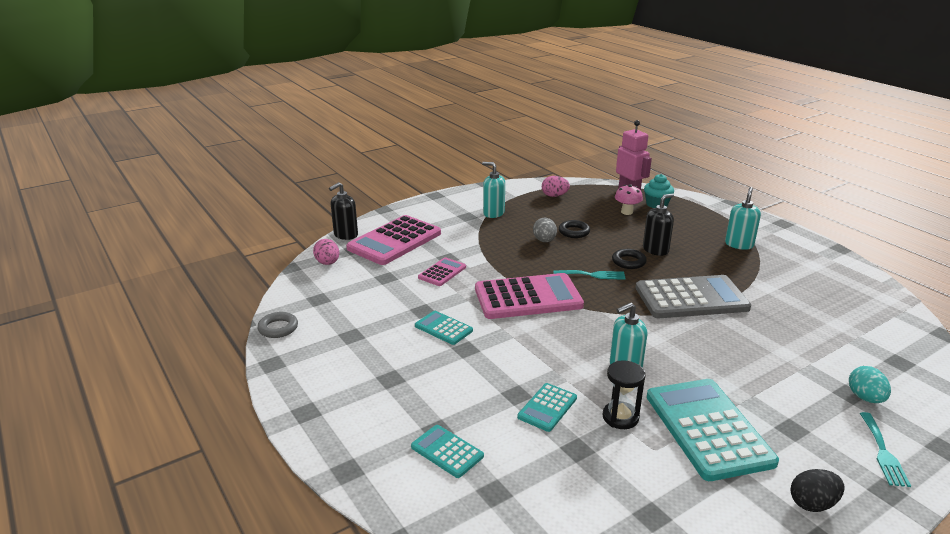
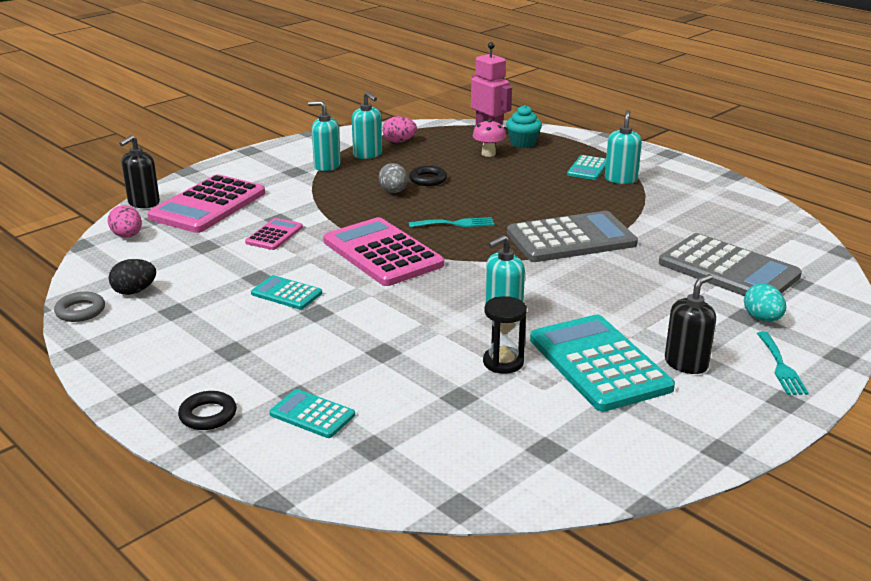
camera: 10 degrees left, 0 degrees up
(527, 205) = (368, 154): none -> turquoise soap dispenser
(528, 297) = (382, 253): pink calculator -> pink calculator turned 105 degrees counterclockwise
(547, 407) = (420, 361): turquoise calculator -> turquoise calculator (588, 168)
(628, 262) = (496, 207): black ring -> black ring (208, 415)
(655, 250) = (526, 192): black soap dispenser -> black soap dispenser (686, 363)
(812, 504) = (711, 420): black egg -> black egg (134, 291)
(834, 343) = (728, 270): none -> grey calculator

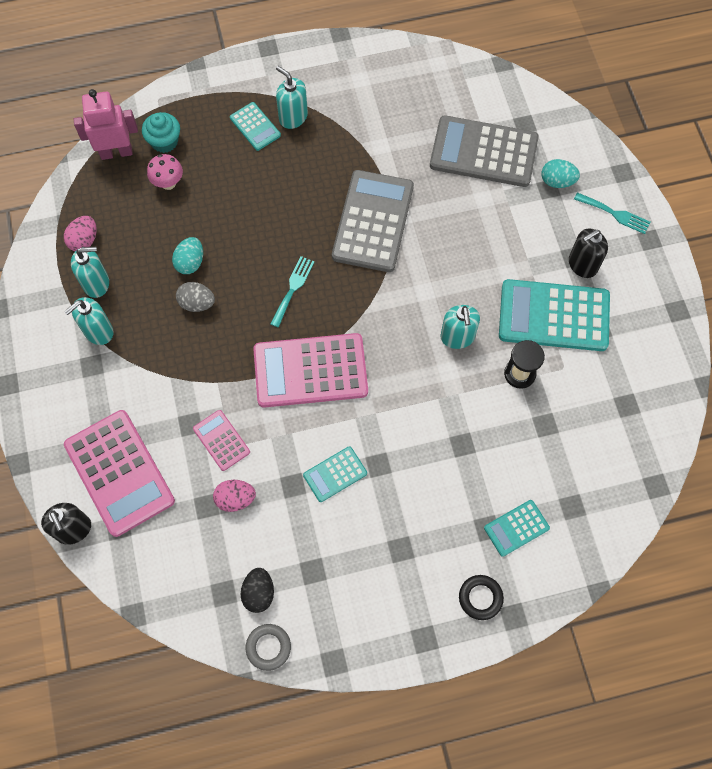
camera: 60 degrees left, 40 degrees up
(127, 236) = (141, 566): pink egg -> pink egg (235, 499)
(428, 179) = (190, 262): black ring -> turquoise egg
(686, 363) = (582, 265): black soap dispenser -> black soap dispenser turned 105 degrees counterclockwise
(728, 270) = (483, 152): grey calculator -> grey calculator turned 150 degrees counterclockwise

